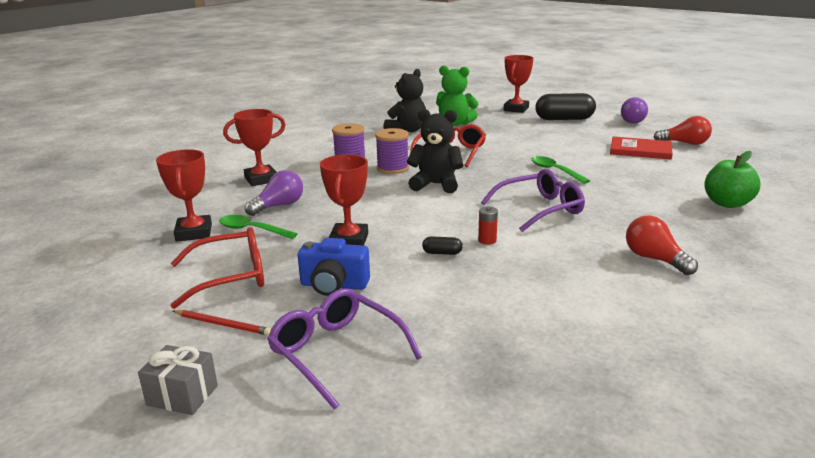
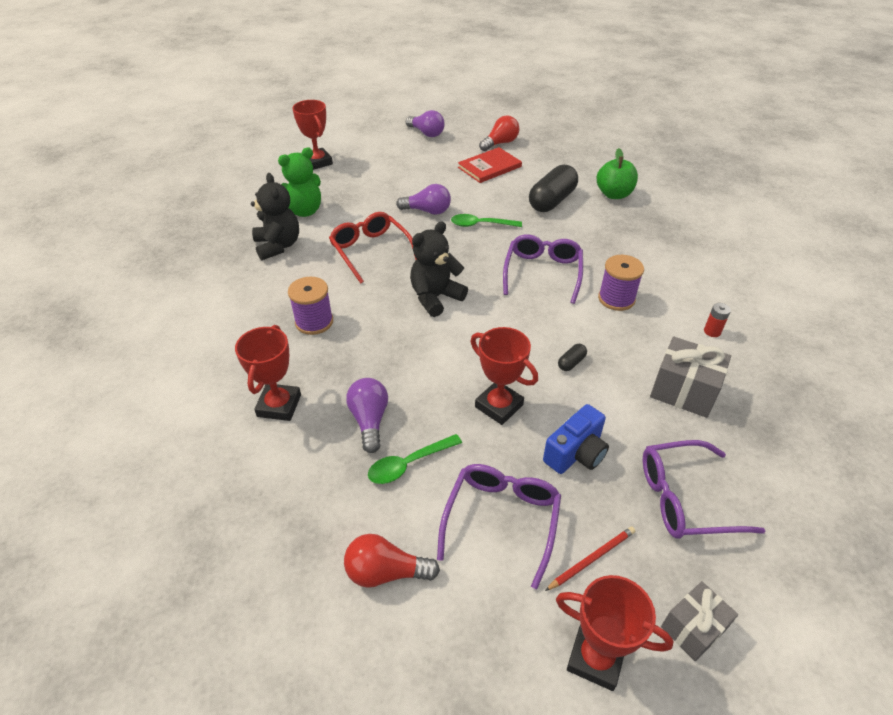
camera: 55 degrees left, 20 degrees up
(194, 233) = (369, 515): red trophy -> red trophy (595, 658)
(229, 277) = (501, 520): red glasses -> purple glasses
(393, 168) = (366, 303): purple spool -> purple spool (616, 299)
(485, 315) = (683, 391): none -> grey gift
(487, 240) = (571, 328): red battery -> red battery (712, 331)
(533, 151) = (427, 211): none -> purple light bulb
(564, 119) = (378, 156): black capsule -> black capsule (552, 201)
(654, 259) = (664, 272): red light bulb -> red light bulb (385, 572)

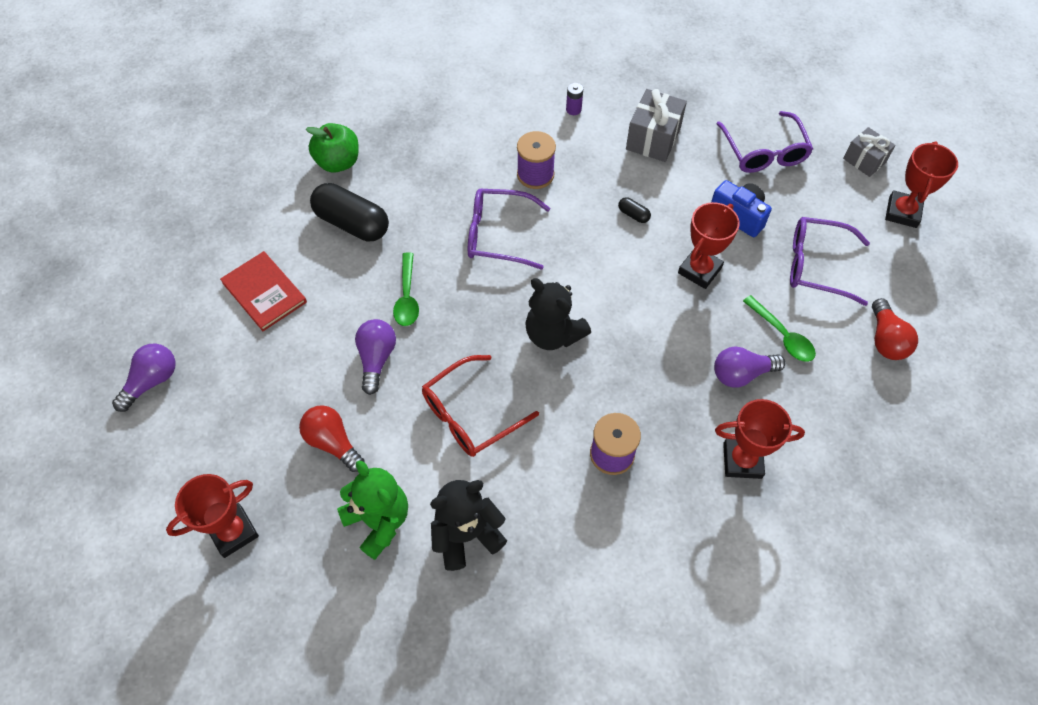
camera: 95 degrees left, 15 degrees up
(500, 143) = (196, 281): red light bulb -> red light bulb (333, 442)
(592, 559) = (831, 210): red pencil -> none
(712, 331) = (573, 109): red battery -> purple battery

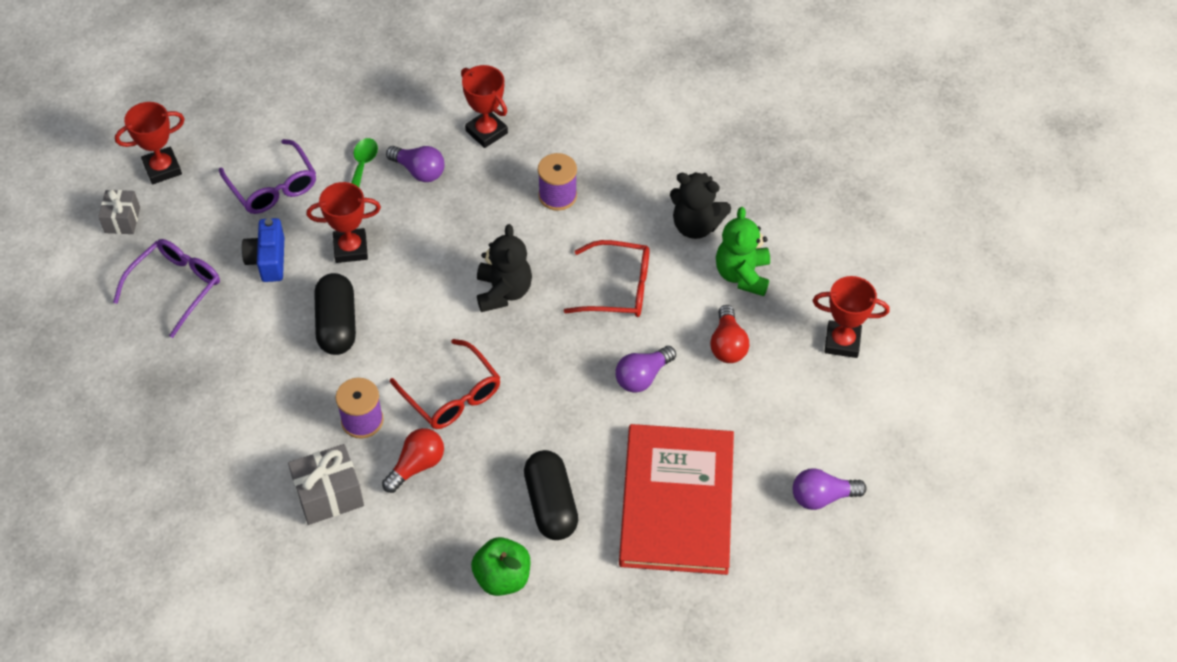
camera: 135 degrees left, 5 degrees down
(264, 292) = (677, 501): red book -> red book, size x1.90
(407, 296) = (573, 405): green spoon -> none
(499, 235) = (451, 394): purple glasses -> red glasses
(573, 109) = (255, 452): purple battery -> none
(633, 215) = (337, 324): black capsule -> black capsule, size x2.39
(653, 139) = (234, 370): grey gift -> grey gift (329, 495)
(885, 340) = (305, 116): red light bulb -> red light bulb (417, 465)

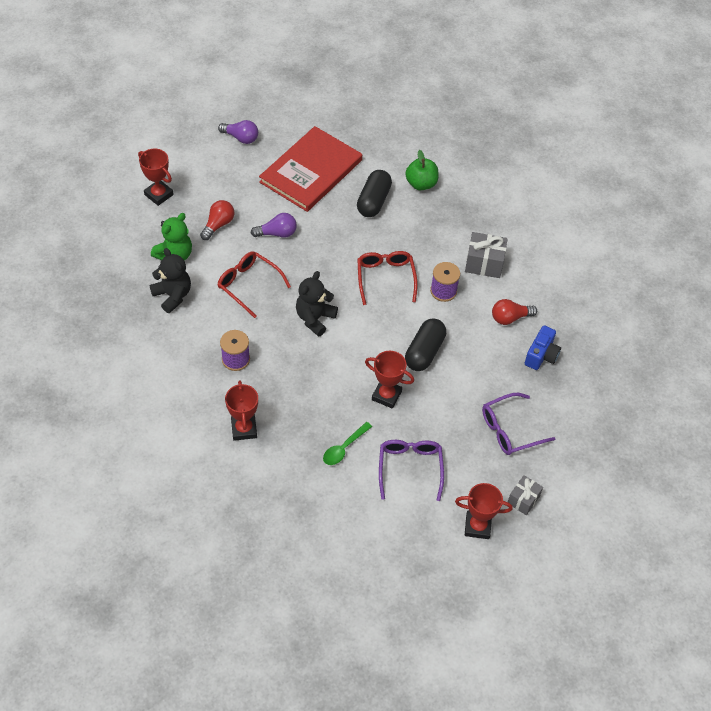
camera: 150 degrees left, 0 degrees up
(268, 260) = (442, 416): blue camera -> blue camera (541, 355)
(417, 465) = (429, 253): red light bulb -> red light bulb (510, 318)
(419, 171) = (308, 425): purple light bulb -> none

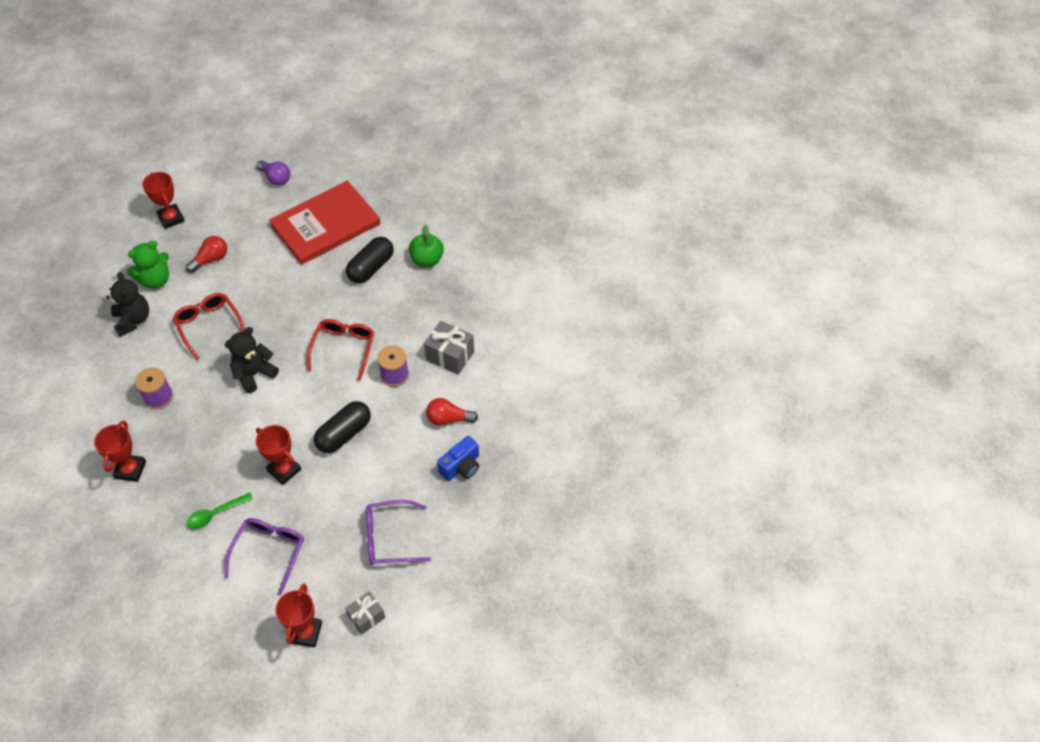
camera: 20 degrees right, 0 degrees up
(277, 233) = (262, 280): purple light bulb -> none
(477, 526) = (305, 633): red trophy -> red trophy turned 75 degrees clockwise

